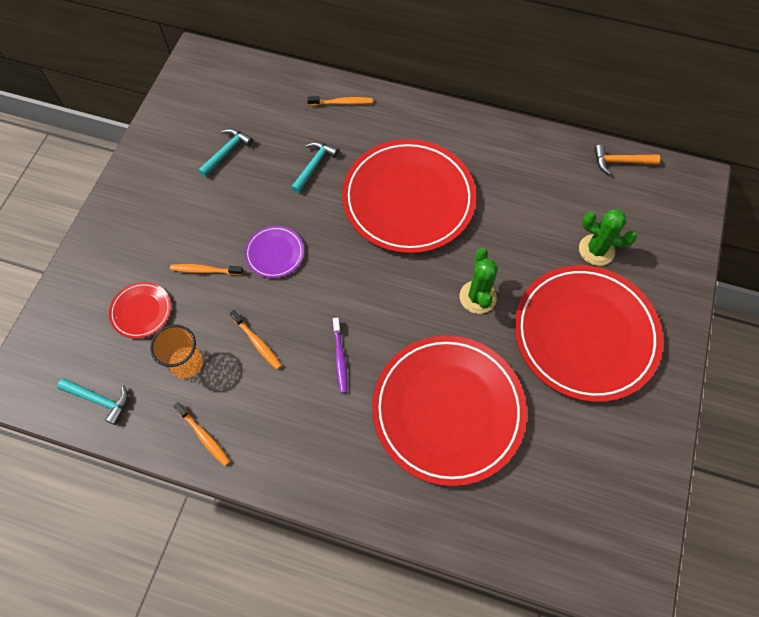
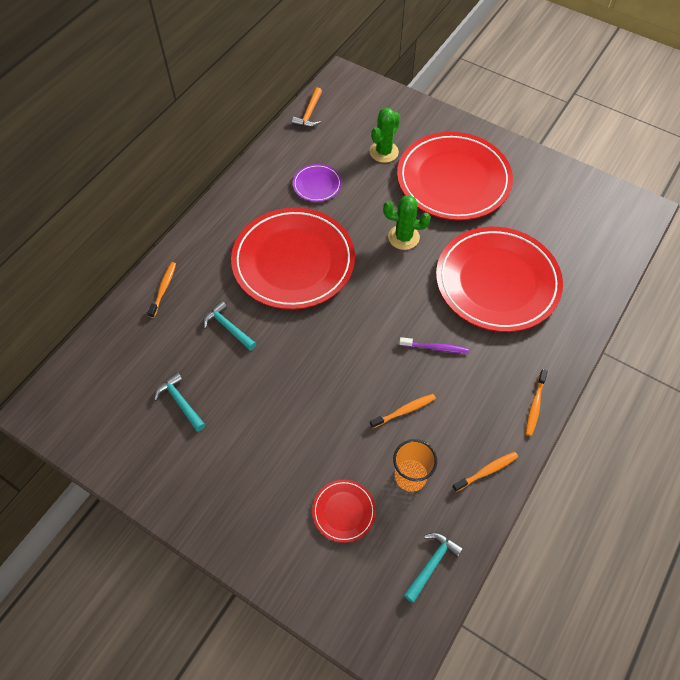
camera: 75 degrees left, 5 degrees down
(205, 270) = (315, 444): orange toothbrush -> orange toothbrush (535, 405)
(275, 253) = (315, 379): purple plate -> purple plate (317, 185)

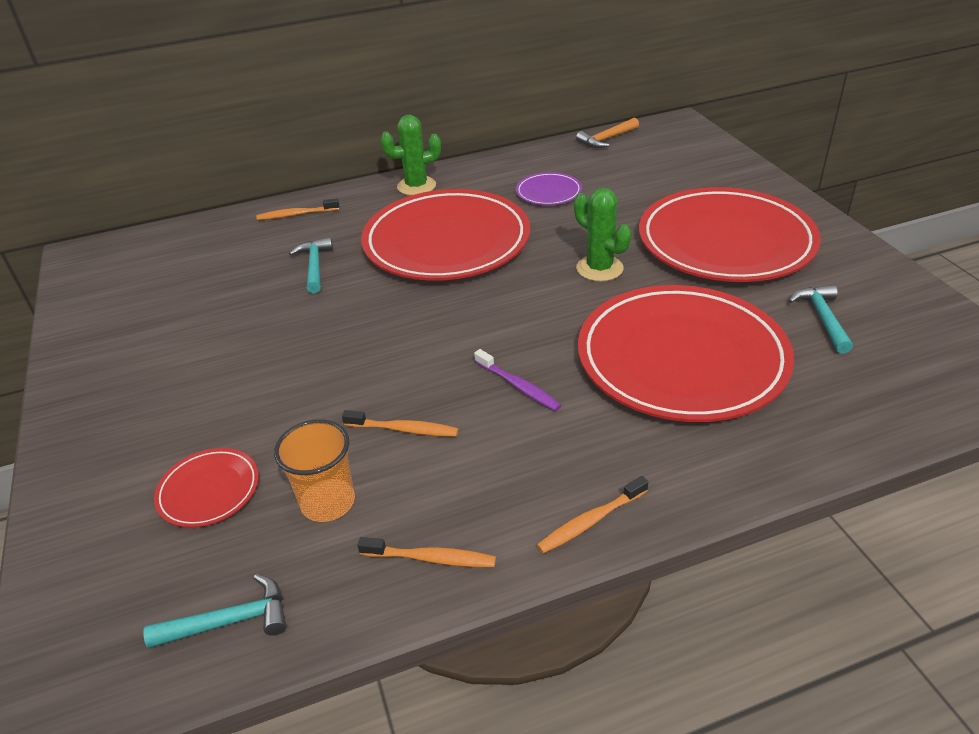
camera: 40 degrees right, 20 degrees down
(163, 289) = (296, 214): orange toothbrush -> orange toothbrush turned 150 degrees counterclockwise
(180, 402) = (194, 303): turquoise hammer -> turquoise hammer (822, 318)
(384, 152) = (660, 191): green cactus -> green cactus (416, 186)

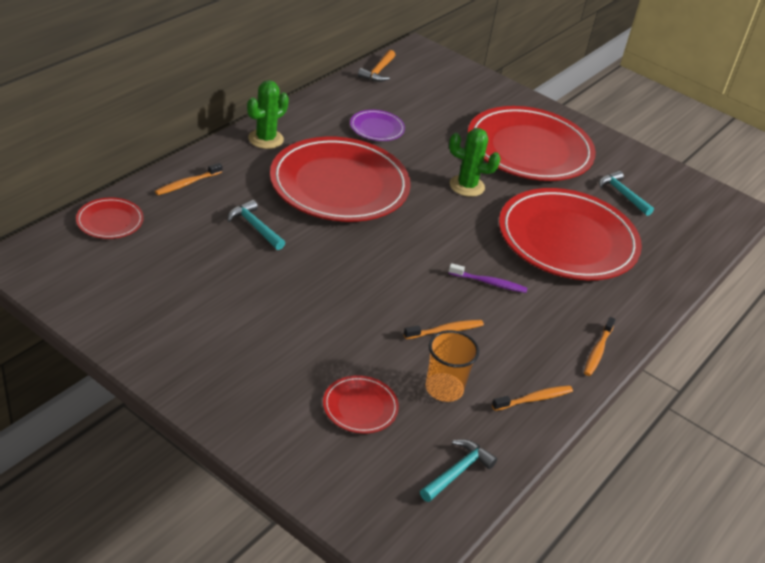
camera: 40 degrees left, 0 degrees up
(191, 235) = (110, 221): none -> red plate

